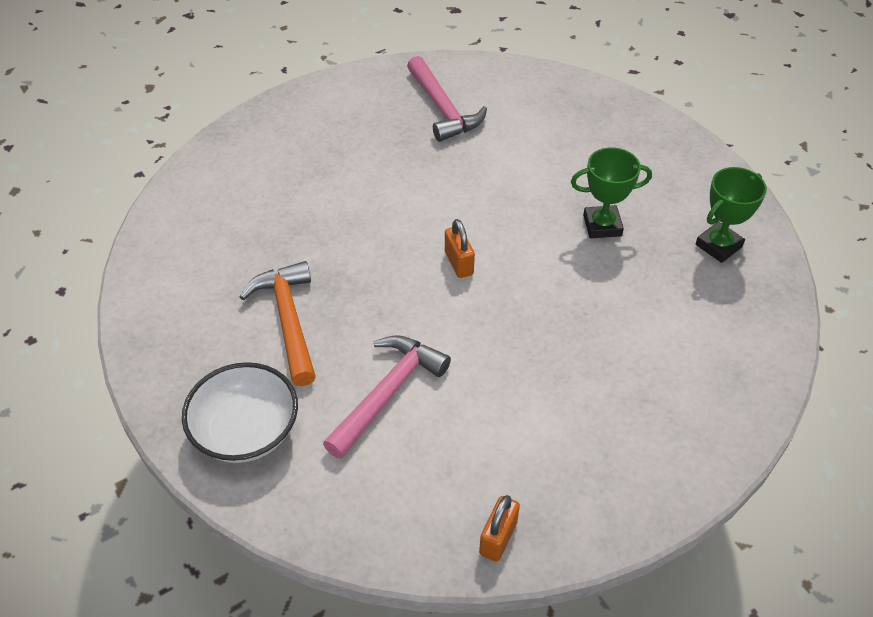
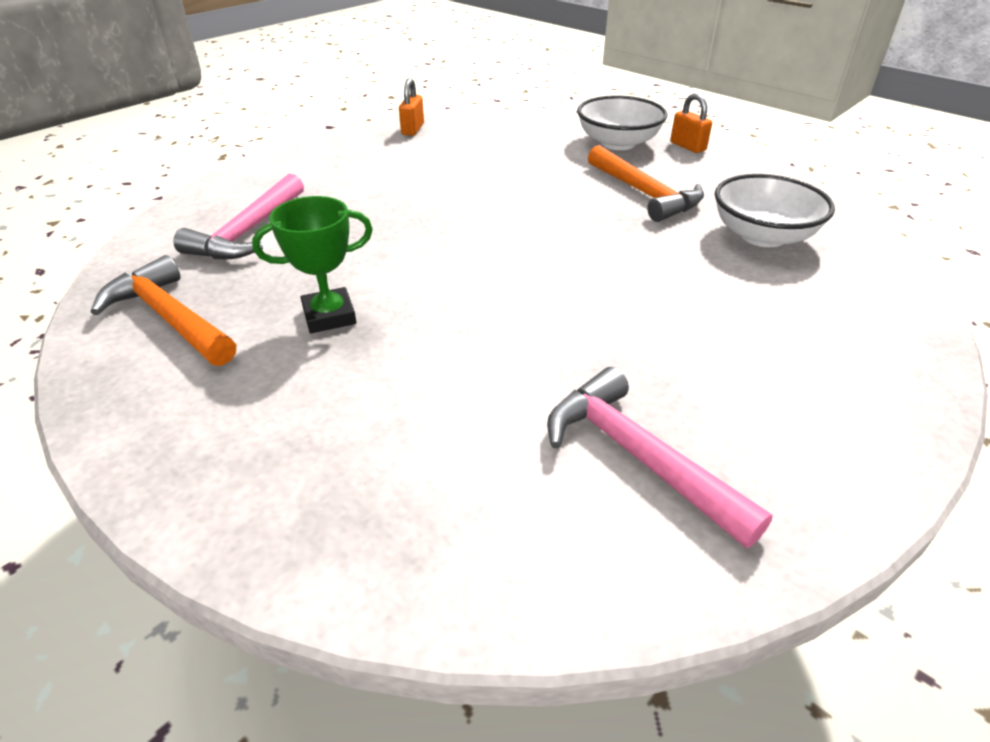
camera: 165 degrees right, 10 degrees down
(234, 241) = (762, 236): none -> white bowl
(387, 393) = (524, 170): pink hammer -> pink hammer (248, 232)
(459, 263) = (503, 254): orange padlock -> orange padlock (687, 146)
(718, 245) = (169, 318): green trophy -> orange hammer

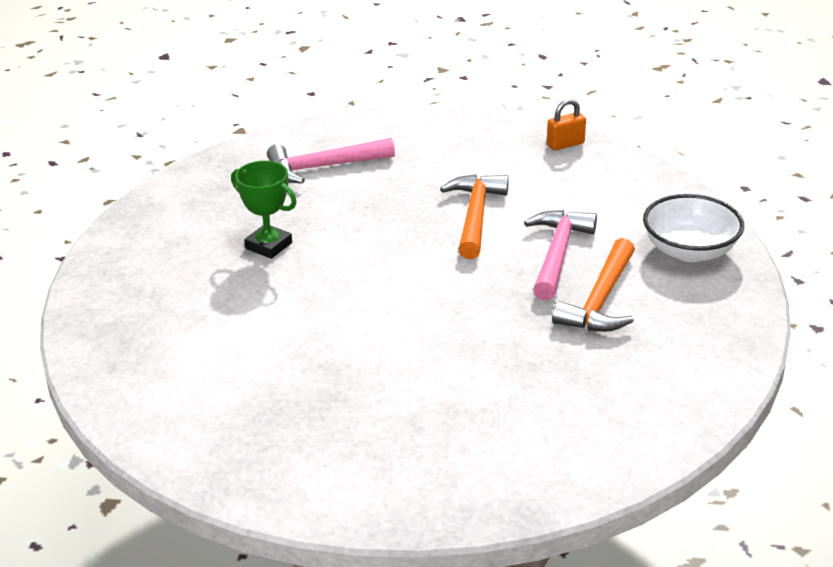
camera: 55 degrees right, 5 degrees down
(169, 318) = (209, 196): orange hammer -> orange hammer (475, 216)
(637, 456) = (251, 410): pink hammer -> pink hammer (557, 254)
(687, 146) = (740, 290): orange padlock -> none
(762, 236) = (600, 384): white bowl -> none

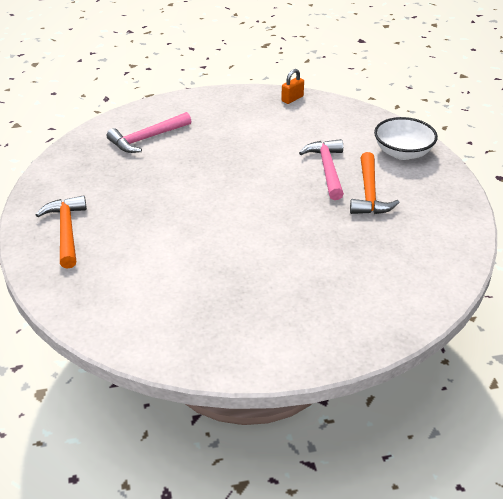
camera: 20 degrees left, 5 degrees up
(268, 246) = (140, 198): green trophy -> none
(475, 216) = (263, 154): orange hammer -> orange hammer (66, 231)

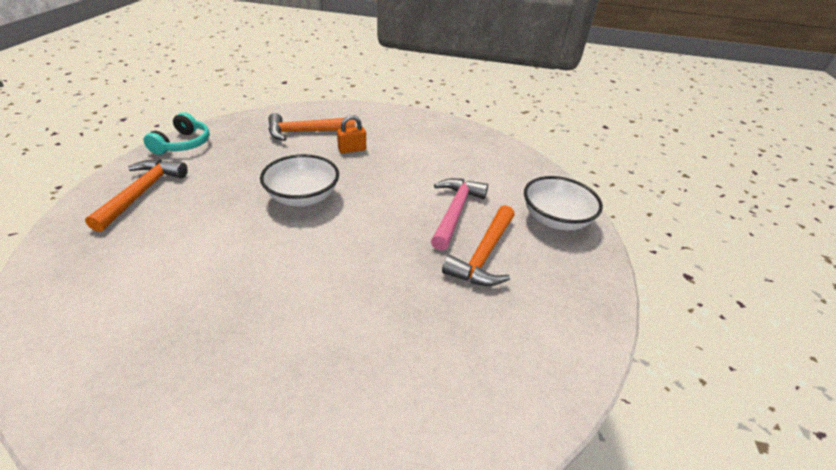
camera: 20 degrees right, 0 degrees up
(49, 182) = (183, 144): none -> turquoise headphones
(147, 139) = (305, 132): pink hammer -> orange hammer
(201, 194) = (303, 197): none -> white bowl
(292, 99) = (472, 134): orange padlock -> orange padlock (352, 150)

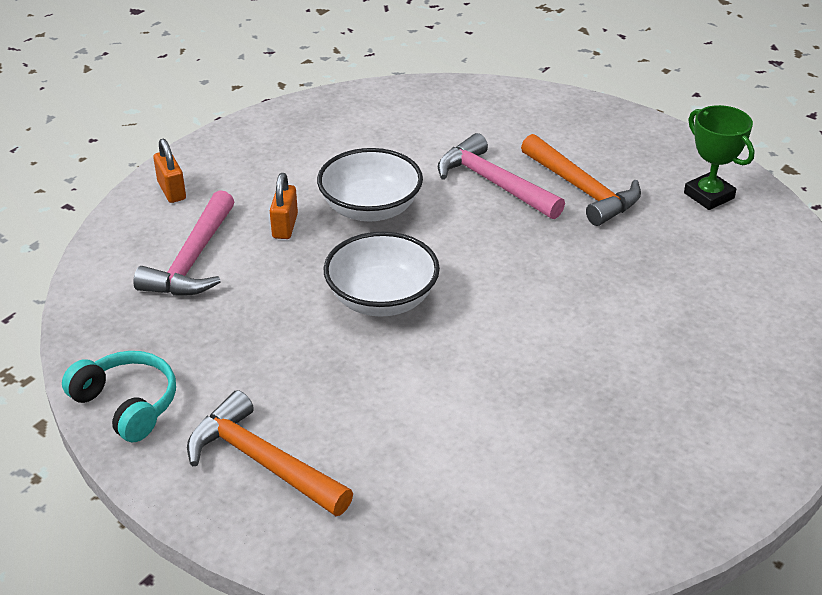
camera: 60 degrees left, 0 degrees up
(305, 132) = (193, 260): orange hammer -> pink hammer
(359, 113) = (172, 191): none -> orange padlock
(542, 334) = (708, 196): none -> green trophy
(555, 219) = (550, 119): white bowl -> white bowl (370, 209)

